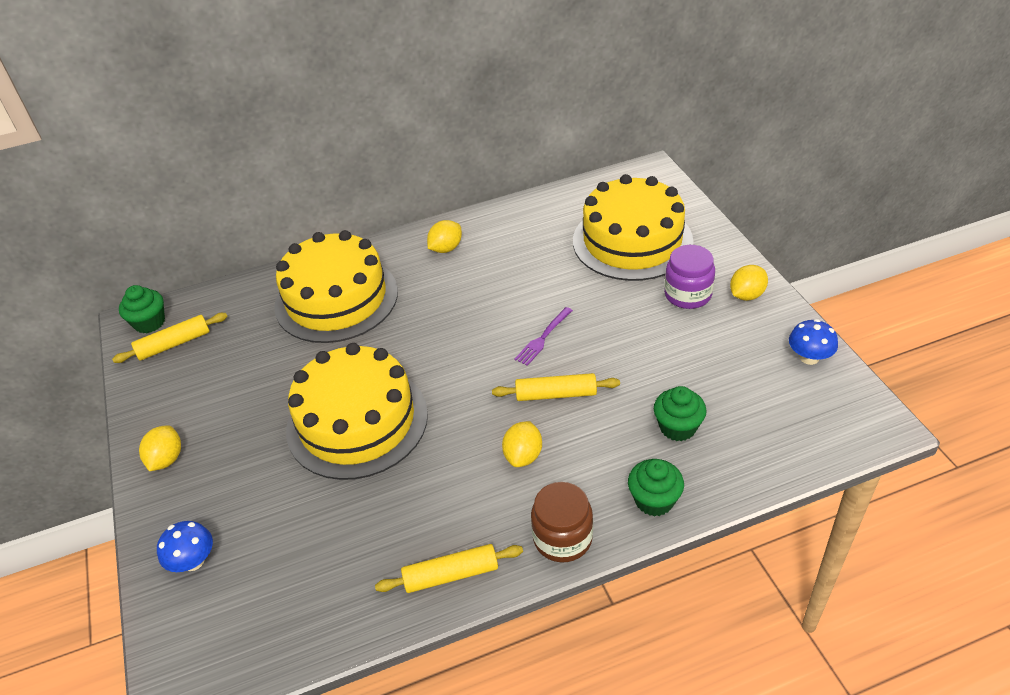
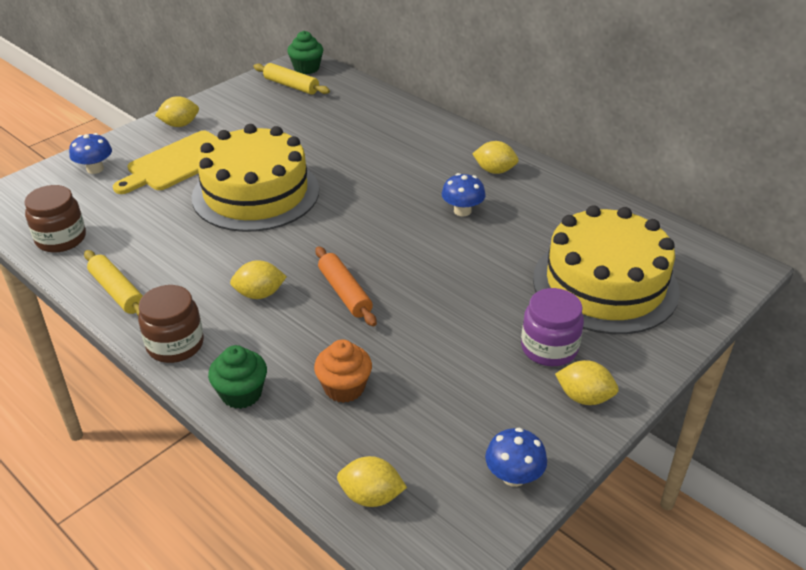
camera: 60 degrees right, 5 degrees down
(246, 476) = (178, 163): none -> yellow cutting board
(317, 617) = (61, 239): none -> brown jar
(336, 299) = (387, 136): yellow cake -> none
(489, 286) = (462, 211): none -> blue mushroom
(543, 338) = (414, 264): purple fork -> none
(556, 394) = (345, 293): yellow rolling pin -> orange rolling pin
(677, 427) = (344, 388): green cupcake -> orange cupcake
(803, 443) = (371, 496): none -> yellow lemon

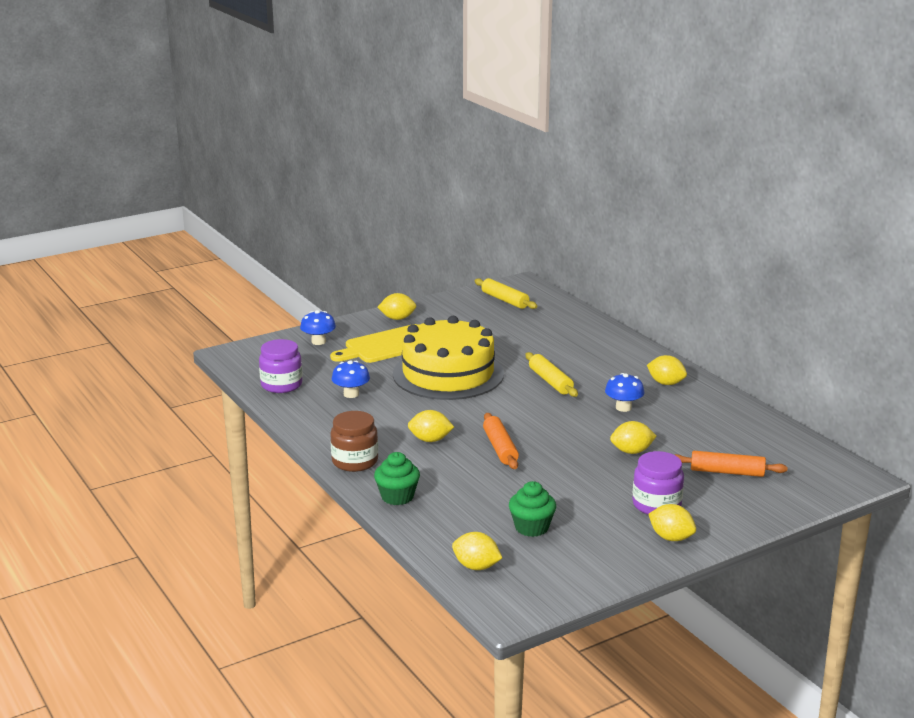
camera: 15 degrees right, 15 degrees down
(61, 239) = (281, 385): brown jar -> purple jar
(118, 292) = (318, 424): yellow rolling pin -> yellow rolling pin (550, 381)
(306, 68) = (523, 288): green cupcake -> green cupcake (531, 527)
(344, 388) = (478, 505): orange cupcake -> none
(493, 272) = (632, 451): none -> yellow lemon
(513, 476) = (591, 573): blue mushroom -> blue mushroom (351, 394)
(605, 284) = (727, 472): yellow cake -> orange rolling pin

